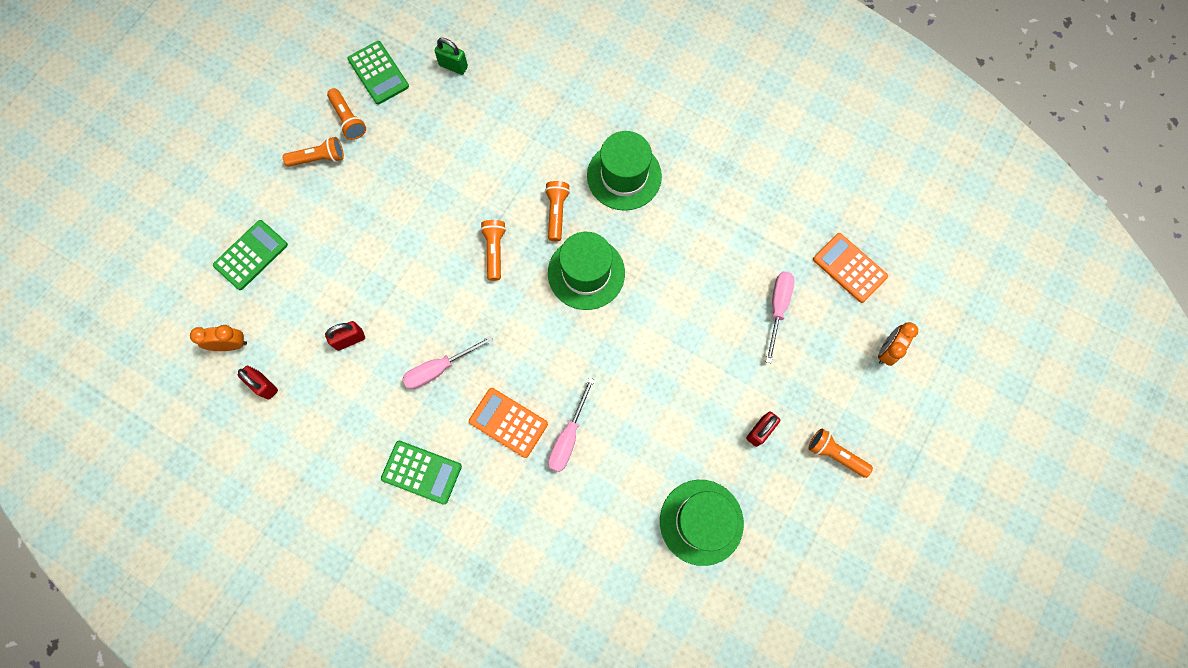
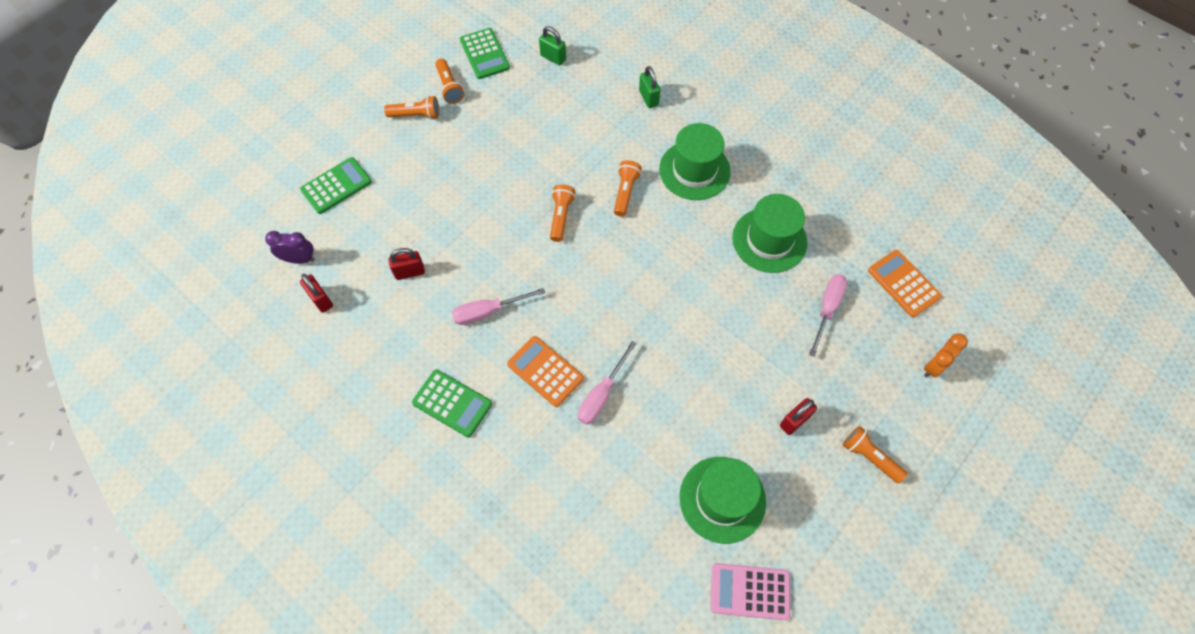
camera: 10 degrees right, 10 degrees down
(231, 344) = (299, 259): orange clock -> purple clock
(563, 99) = (648, 98): none -> green padlock
(586, 273) = (644, 249): green hat -> green hat (769, 240)
(739, 606) = (750, 591): none -> pink calculator

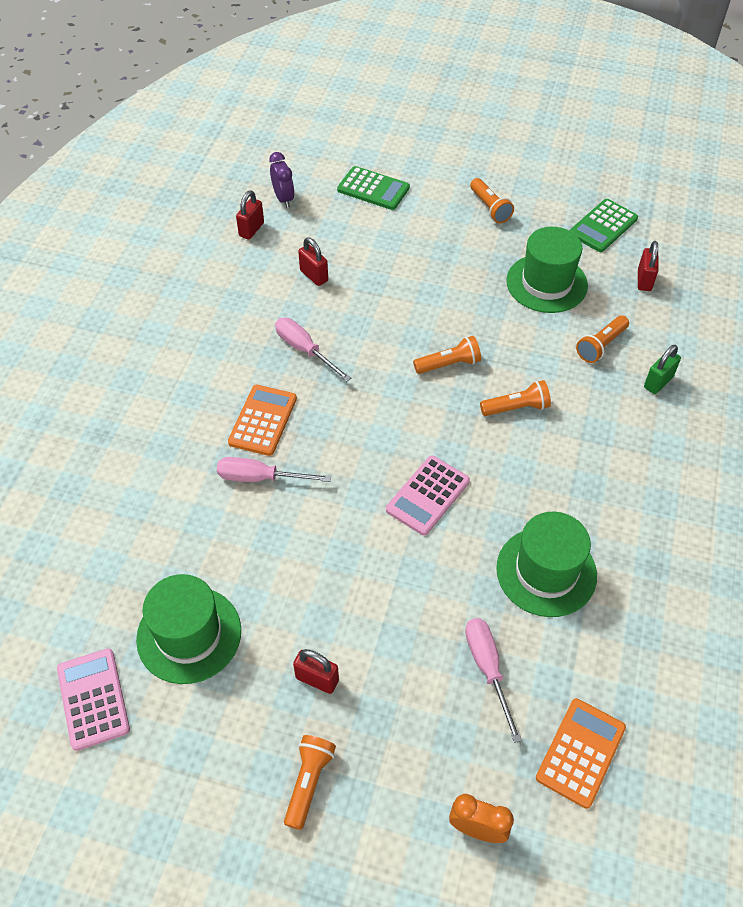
camera: 65 degrees right, 10 degrees down
(449, 87) = (541, 217): orange flashlight -> orange flashlight (601, 346)
(452, 403) = (194, 362): green calculator -> none
(553, 57) = (644, 280): green padlock -> red padlock
(674, 284) = (427, 495): none -> pink calculator
(694, 170) = (591, 461): green hat -> green hat (546, 283)
(827, 309) = (487, 668): pink screwdriver -> pink screwdriver turned 105 degrees counterclockwise

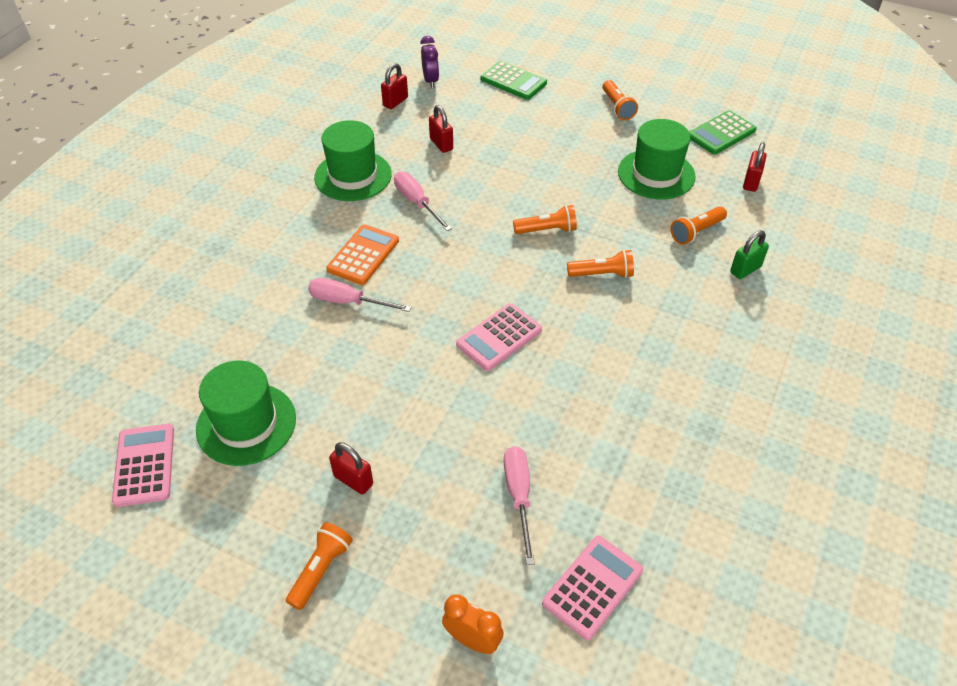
camera: 10 degrees right, 5 degrees down
(546, 571) = (597, 419): green hat -> green hat (353, 176)
(580, 752) = (592, 587): orange calculator -> pink calculator

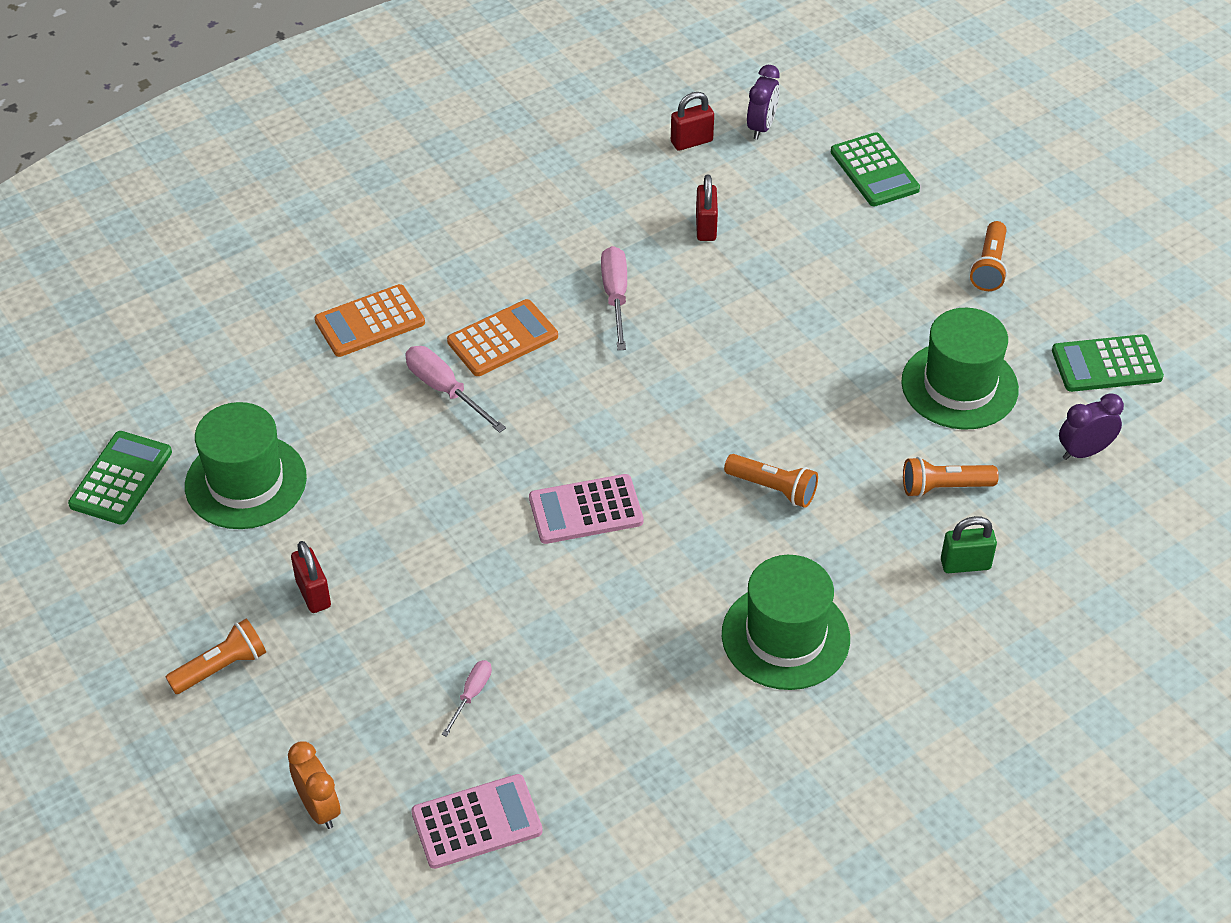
camera: 30 degrees right, 0 degrees up
(144, 465) = (121, 478): pink calculator -> green calculator
(263, 280) = (370, 322): none -> orange calculator
(353, 176) = (563, 228): green hat -> green hat (785, 636)
(519, 496) = (471, 695): pink screwdriver -> pink screwdriver, size x0.59
(547, 230) = (750, 401): orange flashlight -> none
(751, 182) = (1084, 452): red padlock -> purple clock

